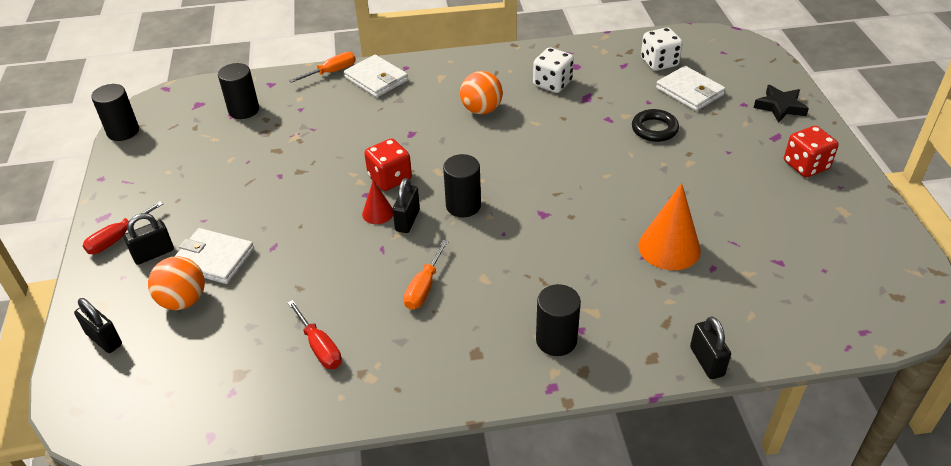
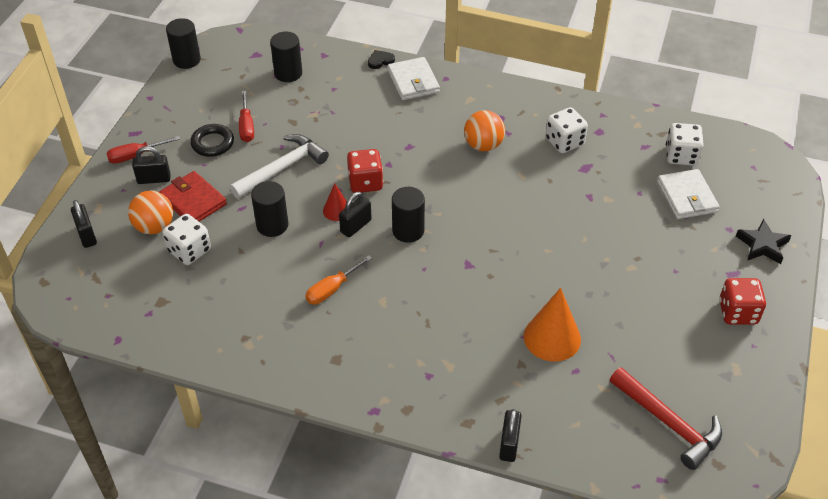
camera: 25 degrees right, 5 degrees up
(213, 259) = (193, 201): white wallet -> red wallet
(240, 309) = (189, 251): none -> white dice
(294, 195) = (282, 168): none -> white hammer
(319, 347) = (227, 305): red screwdriver -> red screwdriver (246, 126)
(331, 72) = (380, 61): orange screwdriver -> black heart
(556, 340) = (403, 375): black cylinder -> black cylinder (272, 225)
(654, 129) = (624, 222): black ring -> black ring (212, 143)
(828, 279) = (668, 423): none -> red hammer

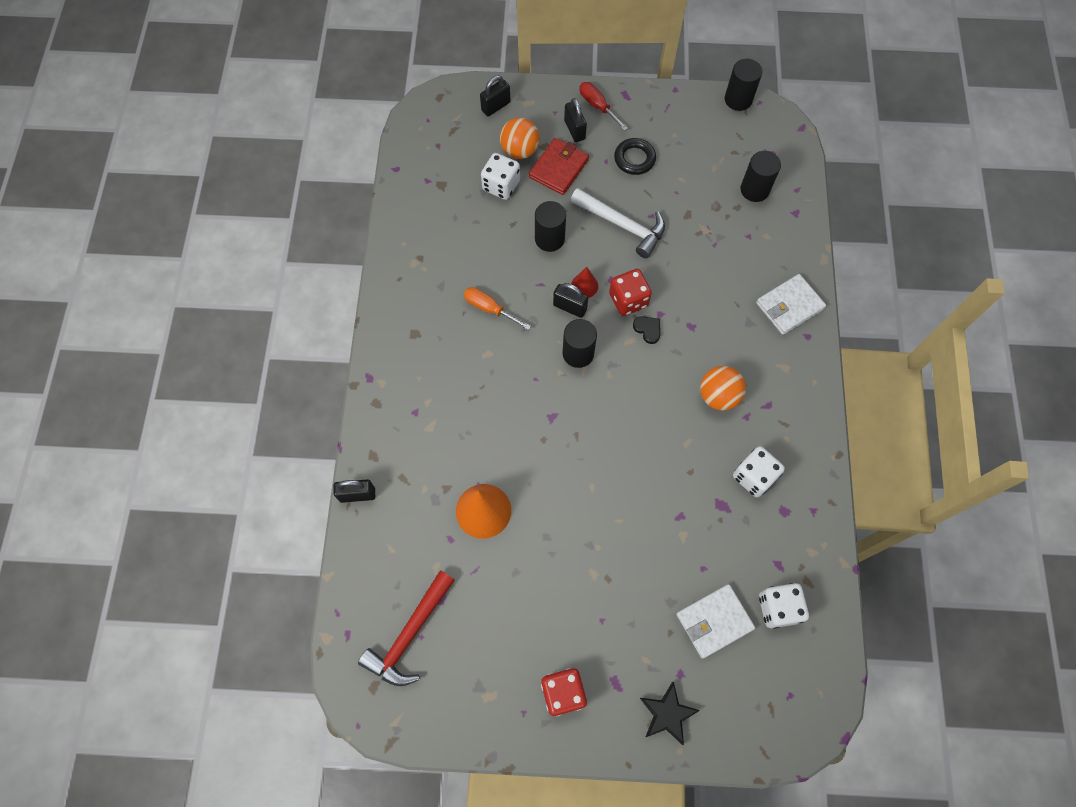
camera: 75 degrees right, 20 degrees up
(246, 126) = (666, 178): red screwdriver -> none
(380, 61) = (808, 267): black heart -> black heart (647, 329)

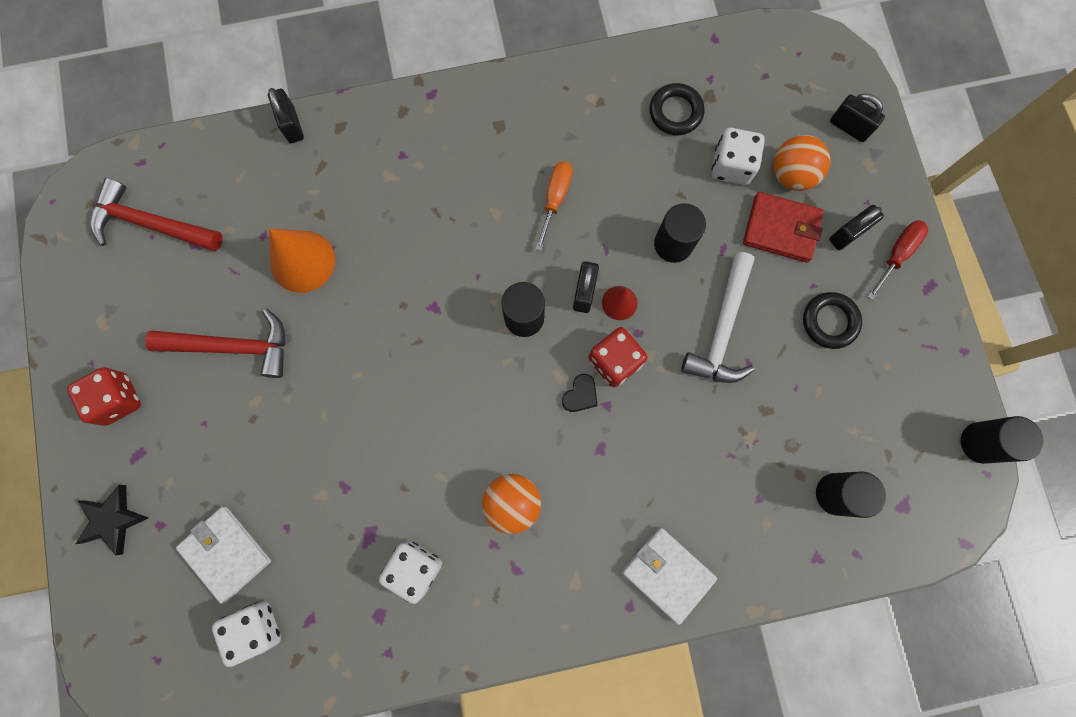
camera: 75 degrees right, 10 degrees up
(446, 210) = (675, 112): none -> black ring
(542, 583) = (233, 346): none -> red hammer

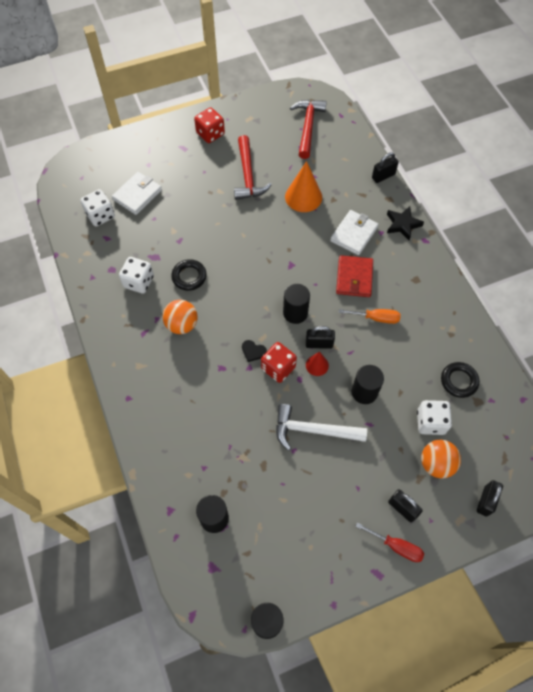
camera: 80 degrees right, 15 degrees down
(113, 519) = (149, 145): black star -> black star (402, 224)
(667, 574) = (150, 417): white wallet -> white wallet (354, 234)
(781, 229) = (393, 461): red wallet -> red wallet (354, 278)
(829, 321) = (334, 502): black ring -> black ring (189, 276)

